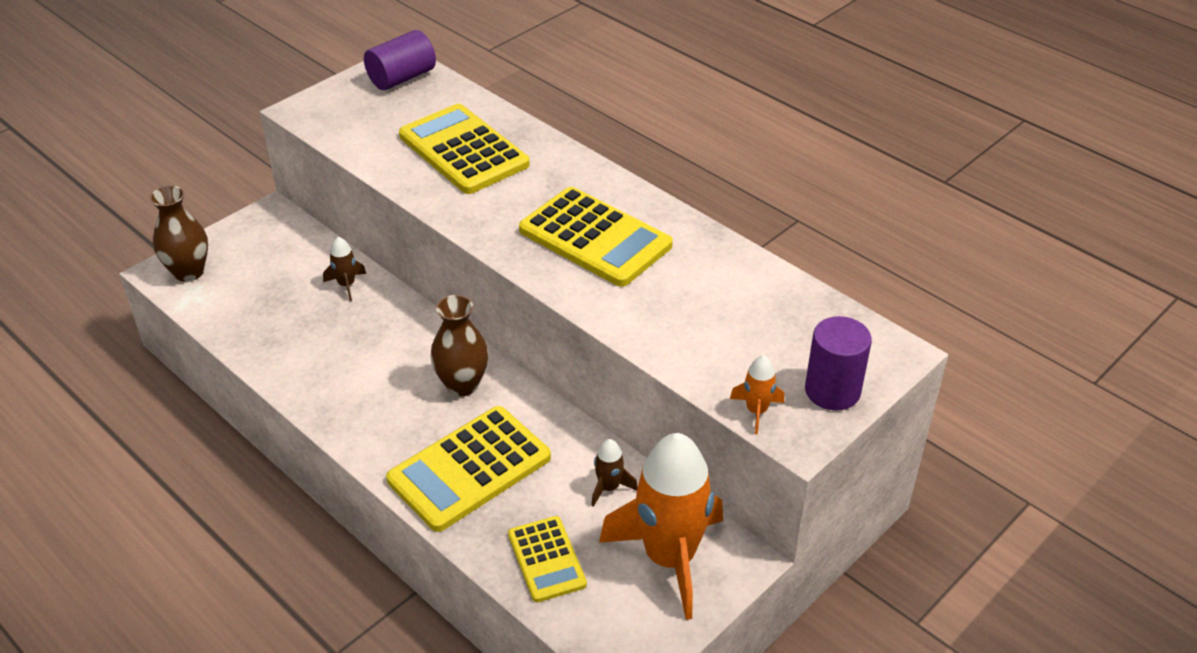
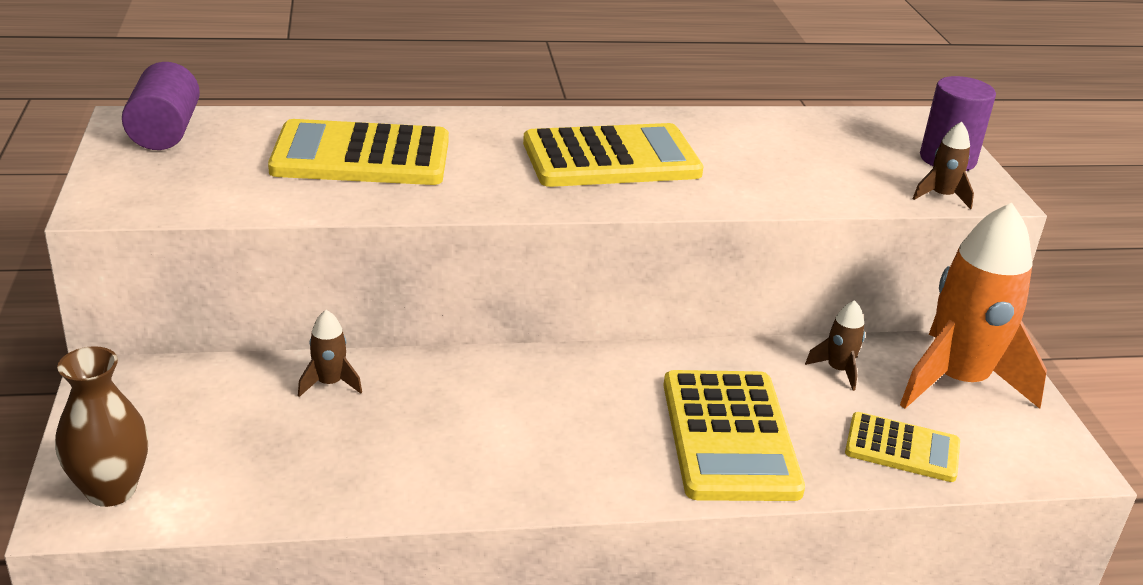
camera: 55 degrees left, 10 degrees down
(462, 385) = (597, 384): brown vase -> none
(756, 411) = (941, 196): orange rocket -> brown rocket

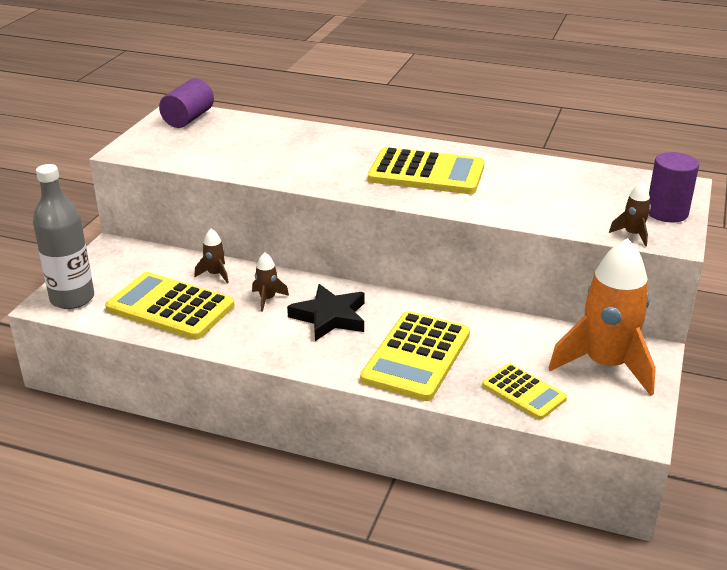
camera: 30 degrees right, 0 degrees up
(111, 490) = (72, 298): brown vase -> grey bottle
(361, 156) = (279, 148): yellow calculator -> yellow calculator (170, 307)
(561, 408) = (329, 317): none -> black star
(838, 370) = (526, 338): brown rocket -> brown rocket (267, 299)

